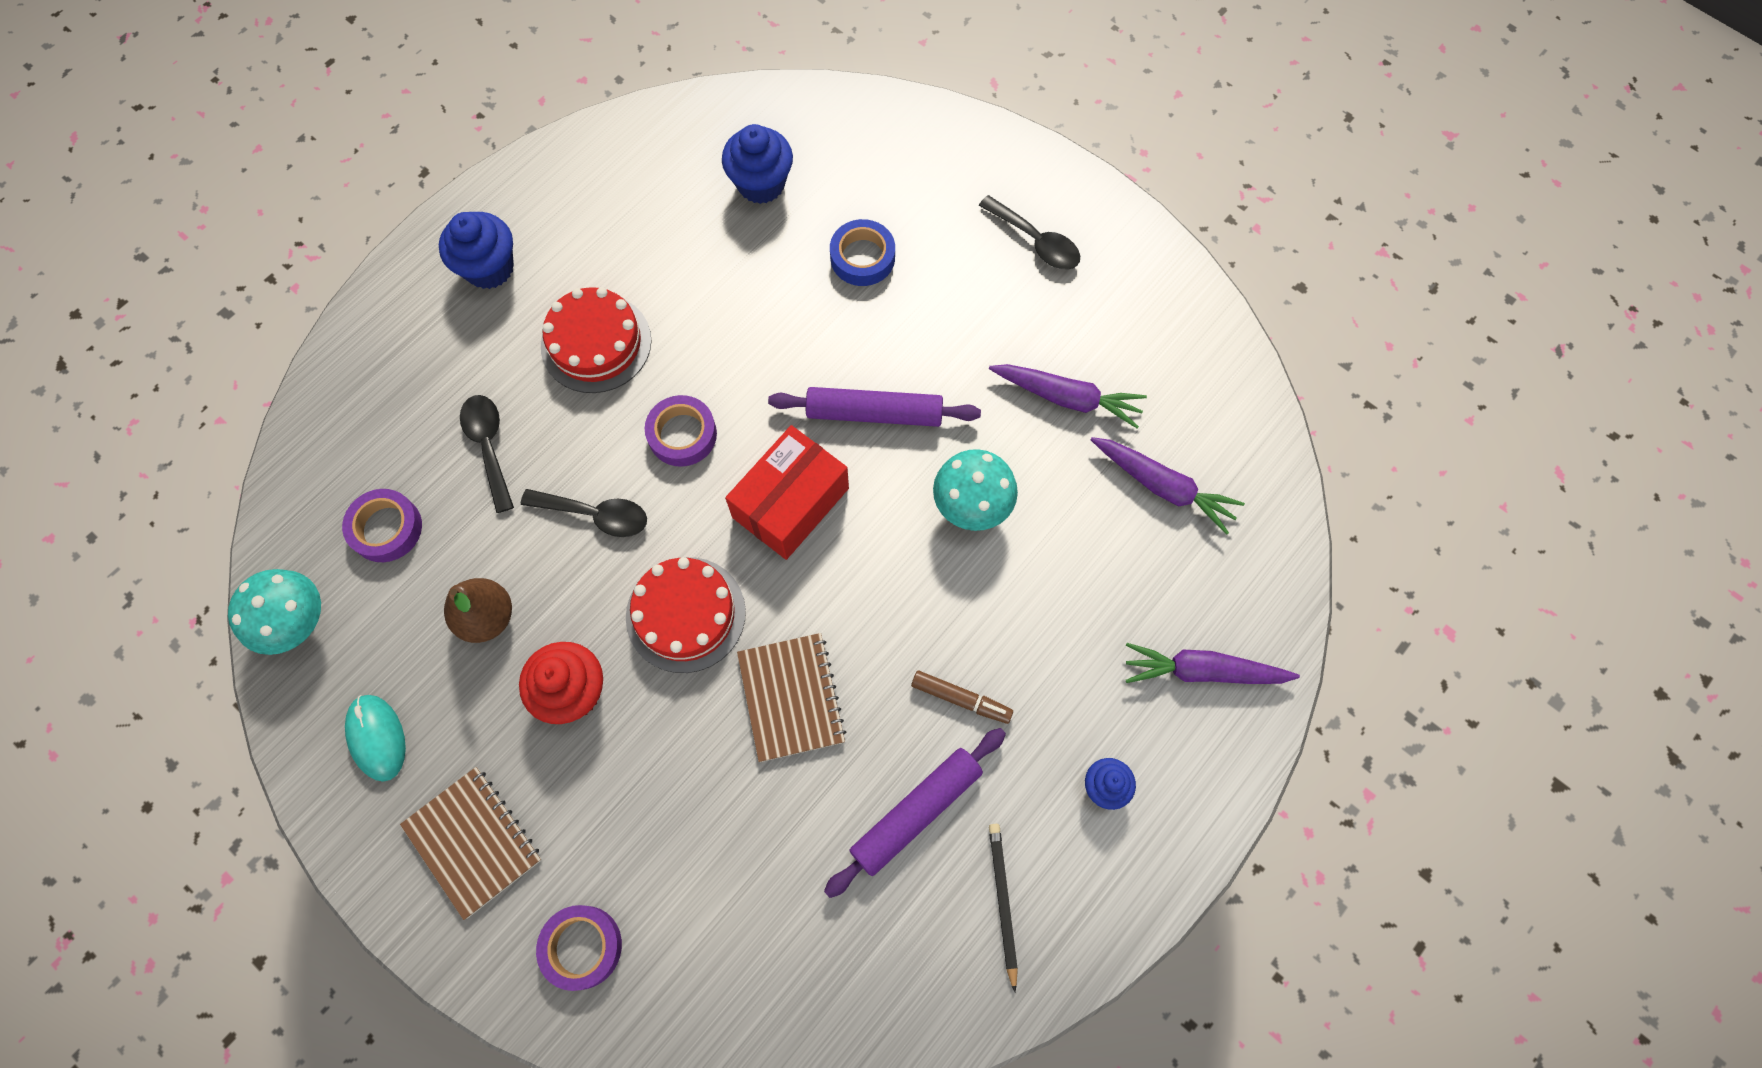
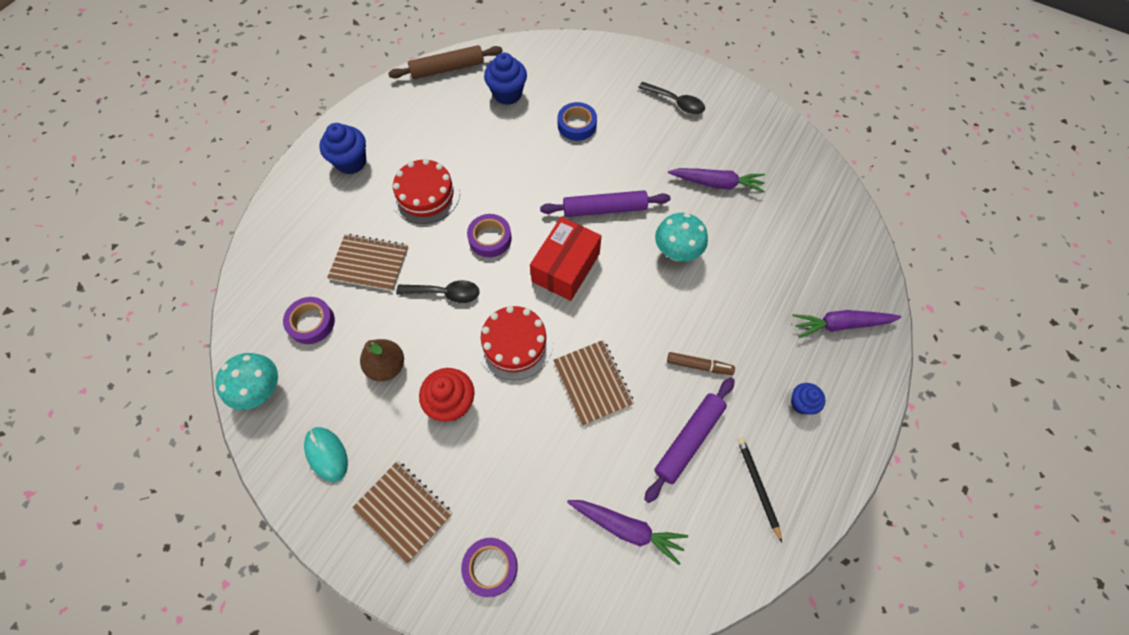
camera: 10 degrees left, 5 degrees down
(489, 446) = (369, 264): black spoon -> brown notebook
(672, 122) = (447, 68): none -> brown rolling pin
(1163, 487) = (787, 224): purple carrot -> purple carrot (627, 528)

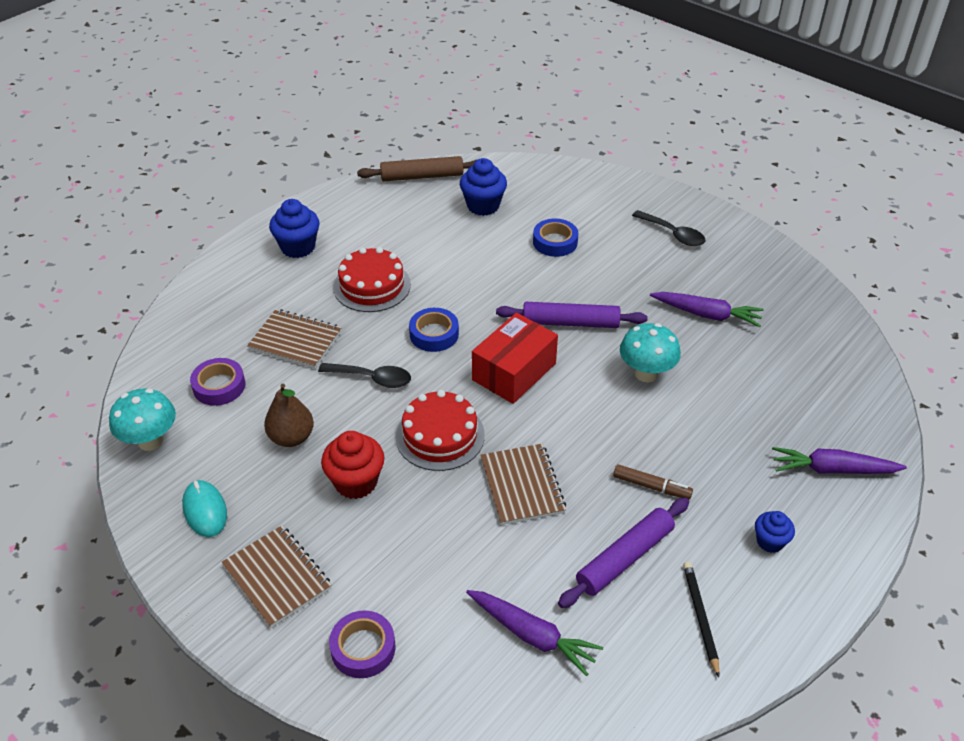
camera: 10 degrees right, 20 degrees down
(490, 238) = (434, 334): purple tape -> blue tape

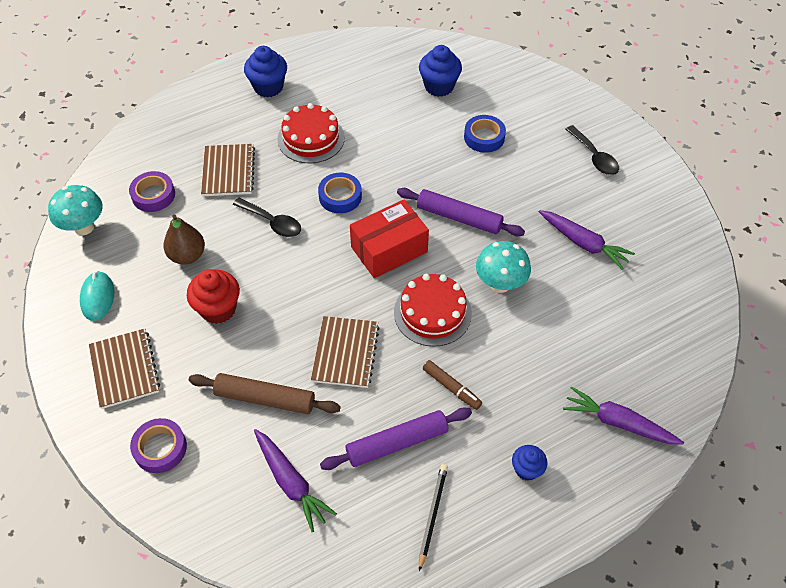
camera: 20 degrees right, 10 degrees up
(295, 341) = (228, 171): brown notebook -> brown notebook turned 45 degrees clockwise
(422, 176) = (401, 45): brown rolling pin -> brown rolling pin (265, 398)
(440, 435) = (301, 289): red cake -> red cake (432, 313)

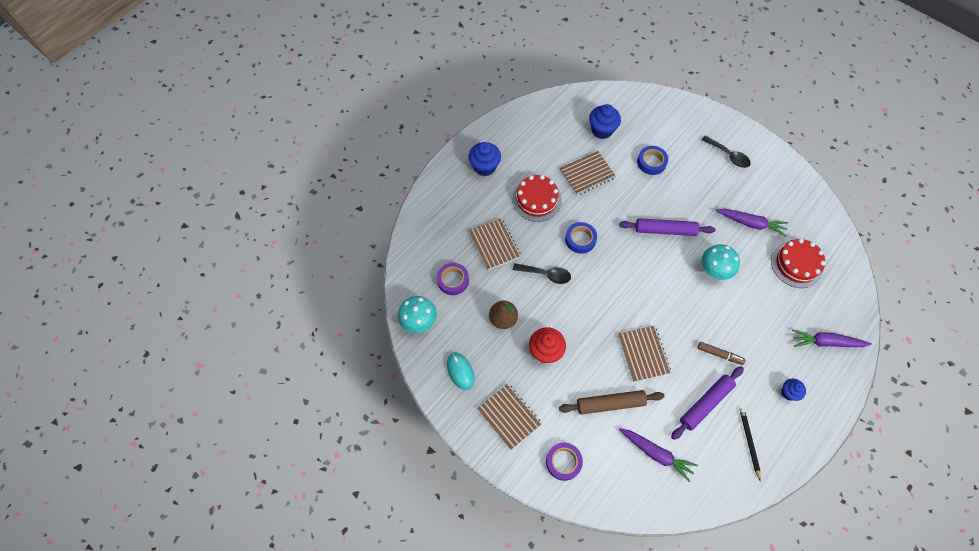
camera: 20 degrees left, 10 degrees up
(389, 249) = (632, 269): red box -> none
(392, 128) = (587, 174): none -> brown notebook
(432, 313) = (682, 306): red cake -> red cake (797, 264)

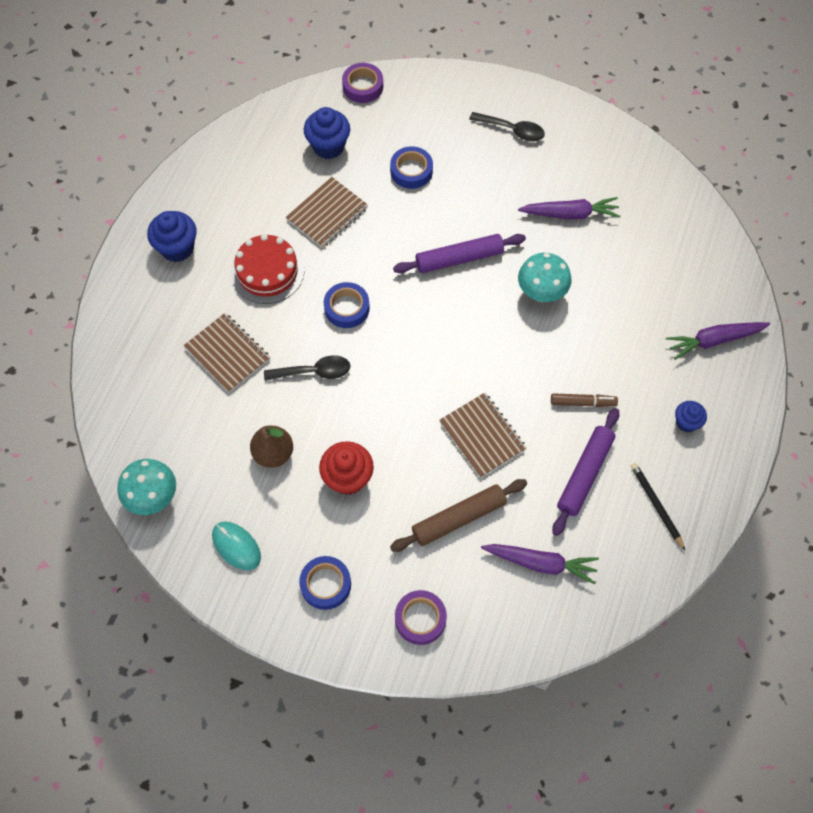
camera: 20 degrees left, 0 degrees up
(453, 280) = (184, 423): purple tape -> purple tape (363, 86)
(509, 416) = (325, 584): brown notebook -> blue tape
(797, 264) = (646, 249): red cake -> none

